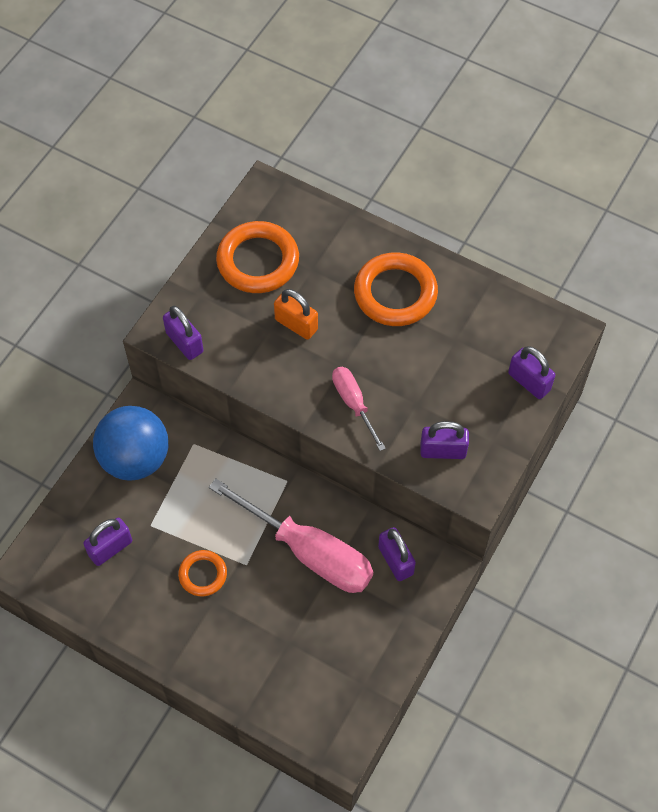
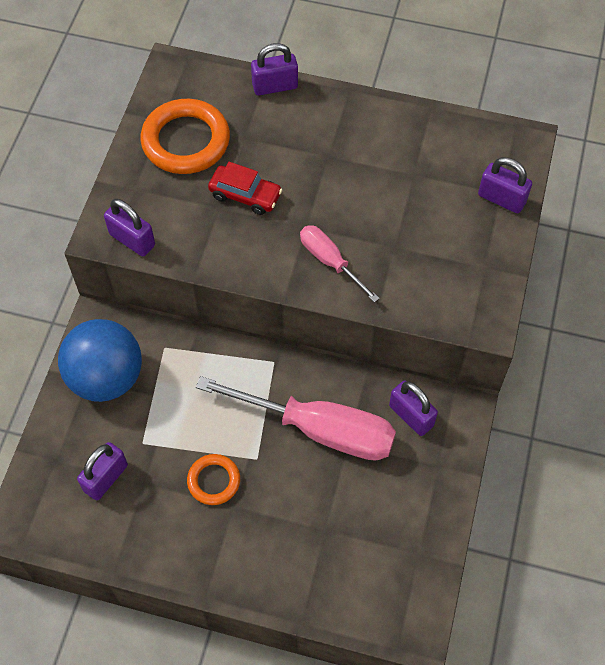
camera: 15 degrees left, 0 degrees up
(296, 324) = (245, 195): orange padlock -> red car
(395, 293) = (338, 142): orange ring -> none
(443, 451) = (437, 287): purple padlock -> purple padlock (275, 86)

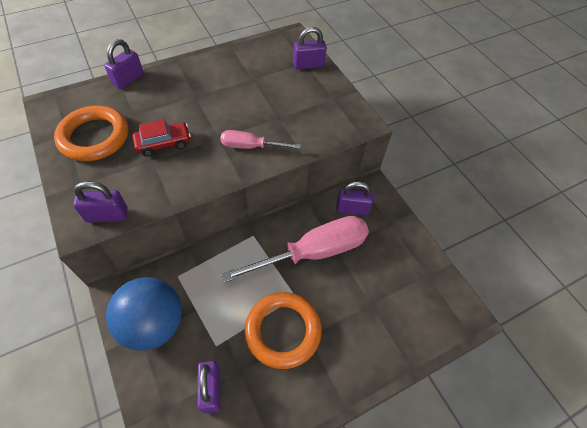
camera: 45 degrees left, 5 degrees down
(214, 481) = (283, 331): orange ring -> orange ring, size x1.80

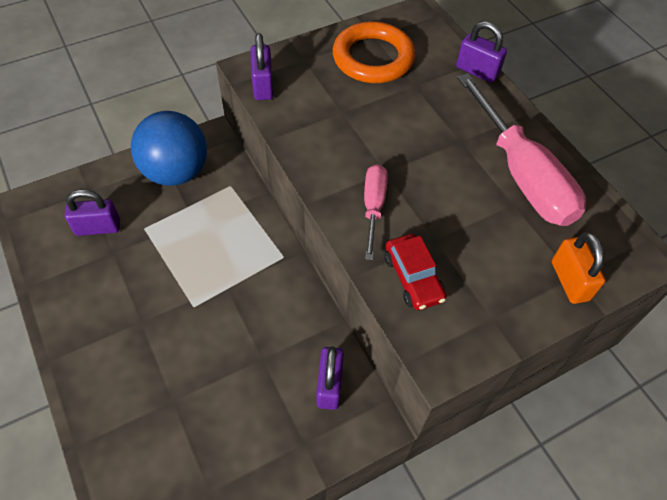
camera: 90 degrees right, 0 degrees up
(163, 143) = (369, 118): red car -> red car (413, 278)
(283, 331) = (151, 293): orange ring -> none
(308, 65) = (569, 281): purple padlock -> orange padlock
(314, 252) = (256, 330): pink screwdriver -> pink screwdriver (522, 176)

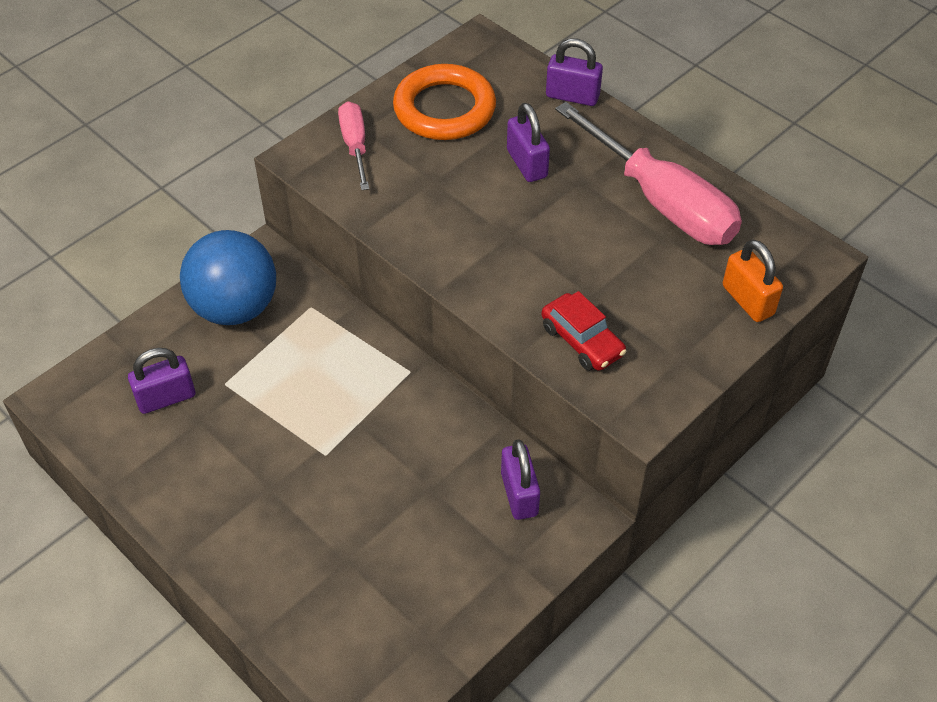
camera: 15 degrees left, 5 degrees down
(263, 86) = (326, 173): purple padlock -> purple padlock (527, 164)
(373, 206) = (510, 277): pink screwdriver -> pink screwdriver (355, 145)

